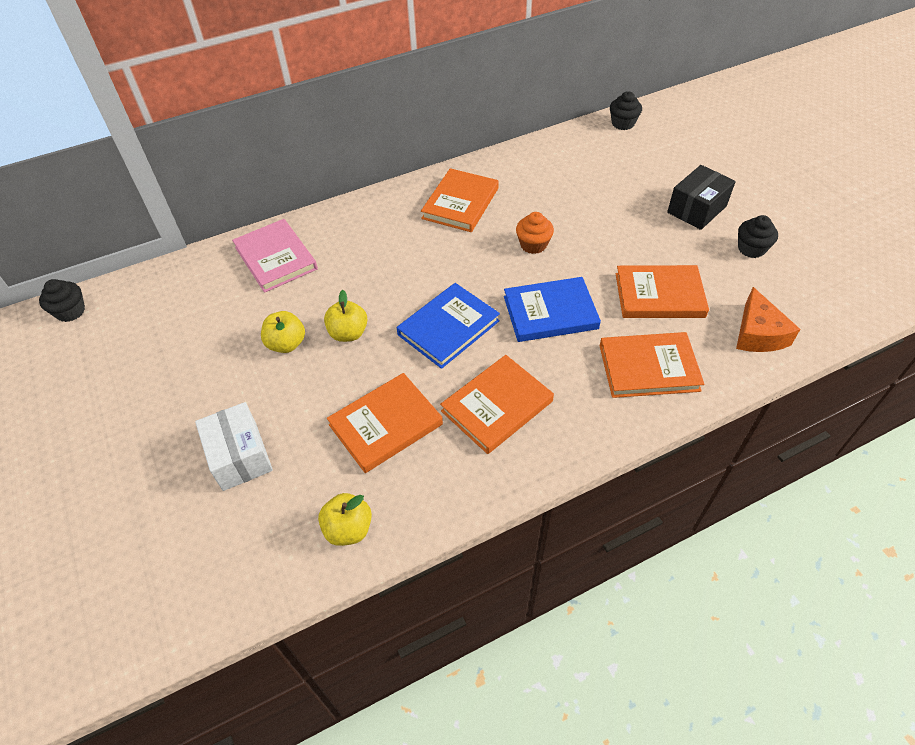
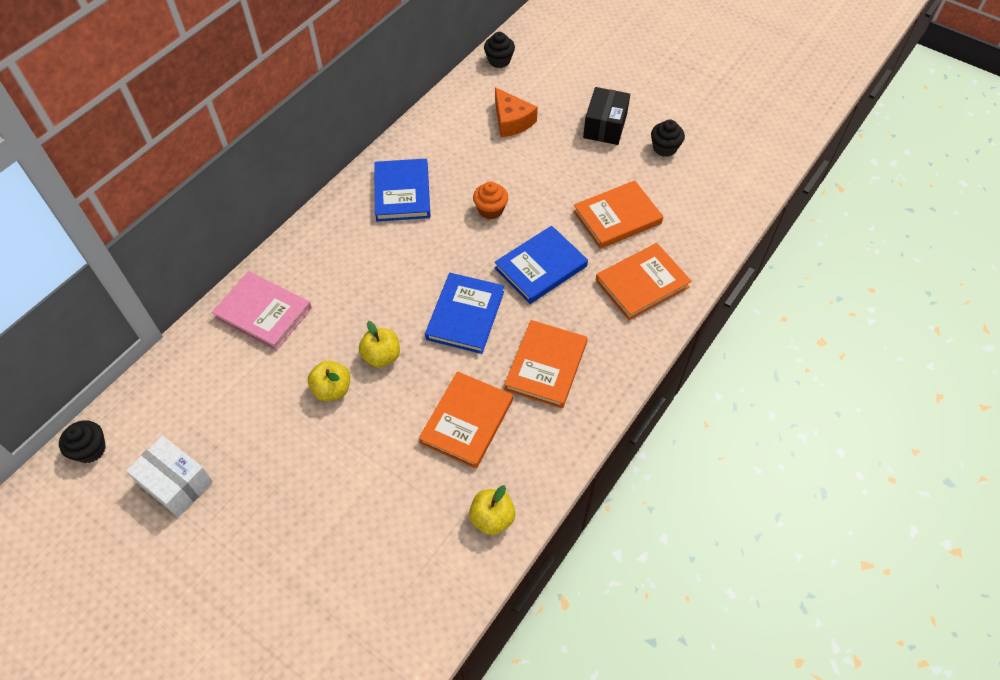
camera: 30 degrees left, 5 degrees up
(240, 456) = (361, 504): white box -> white box (176, 483)
(460, 203) = (402, 193): orange book -> blue book
(758, 333) = (705, 221): orange cheese -> orange cheese (511, 121)

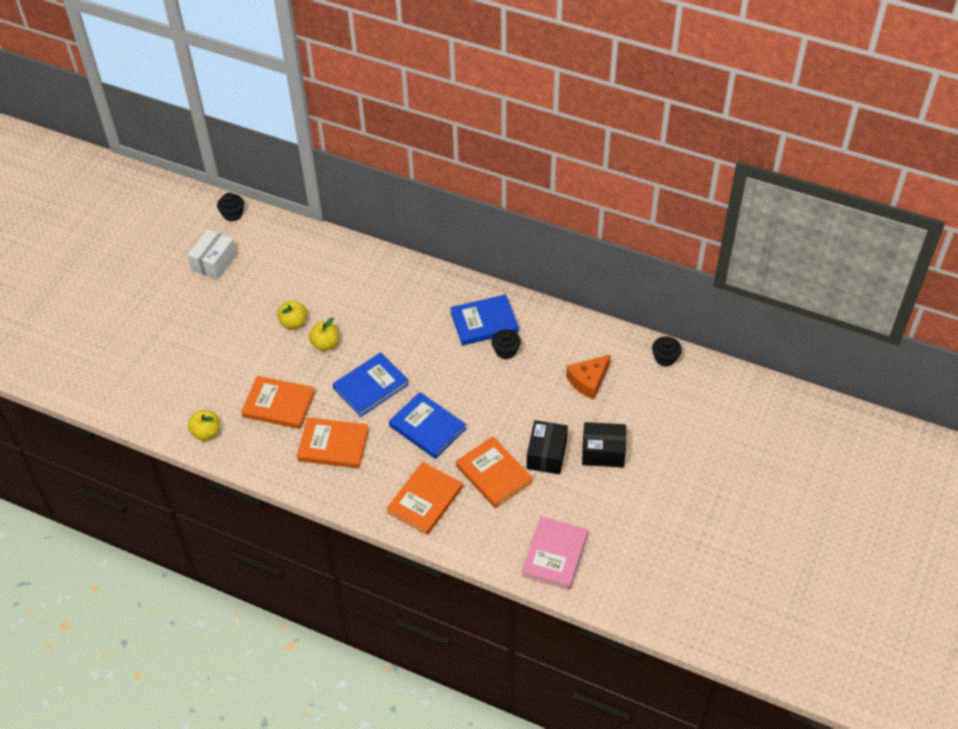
camera: 80 degrees right, 5 degrees down
(263, 313) = (351, 268): pink book -> pink book (554, 555)
(465, 315) = (371, 386): blue book -> blue book turned 45 degrees counterclockwise
(490, 210) = (480, 384): orange cupcake -> none
(599, 170) = (546, 454): none -> black box
(642, 284) = (425, 500): orange book -> orange book turned 75 degrees clockwise
(664, 148) = (588, 502): black cupcake -> black cupcake (506, 351)

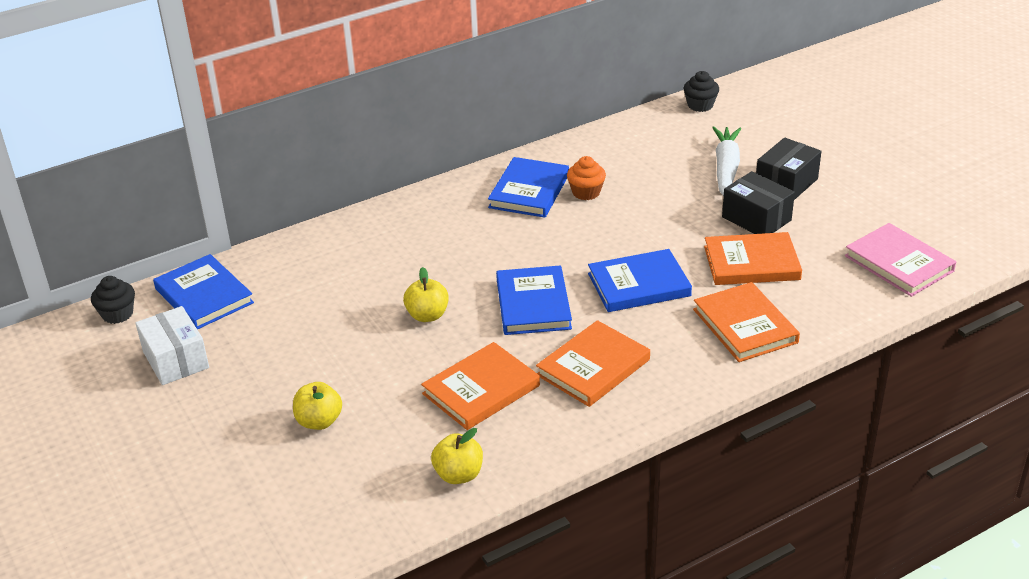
camera: 55 degrees left, 15 degrees down
(272, 238) = (204, 296): none -> blue book
(294, 323) = (363, 328): yellow apple -> yellow apple (319, 421)
(506, 351) = (586, 192): black cupcake -> orange cupcake
(588, 381) = (682, 158): orange cheese -> none
(595, 410) = (726, 168): none -> white carrot

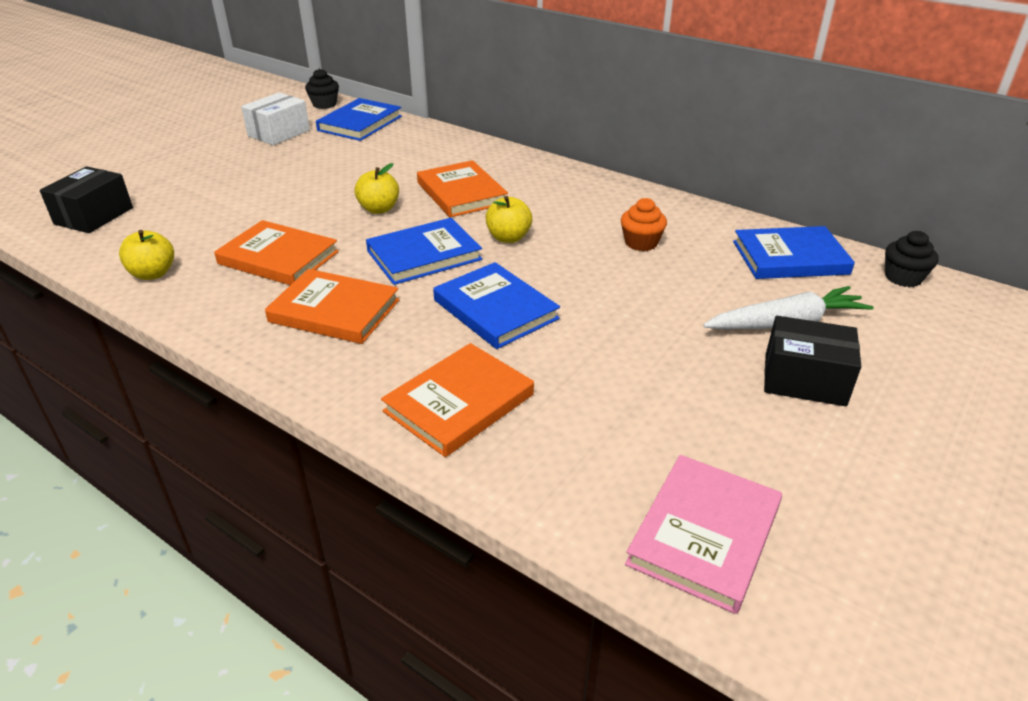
camera: 65 degrees right, 0 degrees up
(319, 421) = (217, 198): yellow apple -> yellow apple (508, 238)
(529, 191) = (613, 213): blue book -> blue book (790, 258)
(751, 263) = (595, 383): orange book -> orange book (461, 193)
(756, 219) = (697, 369): black box -> black box (94, 216)

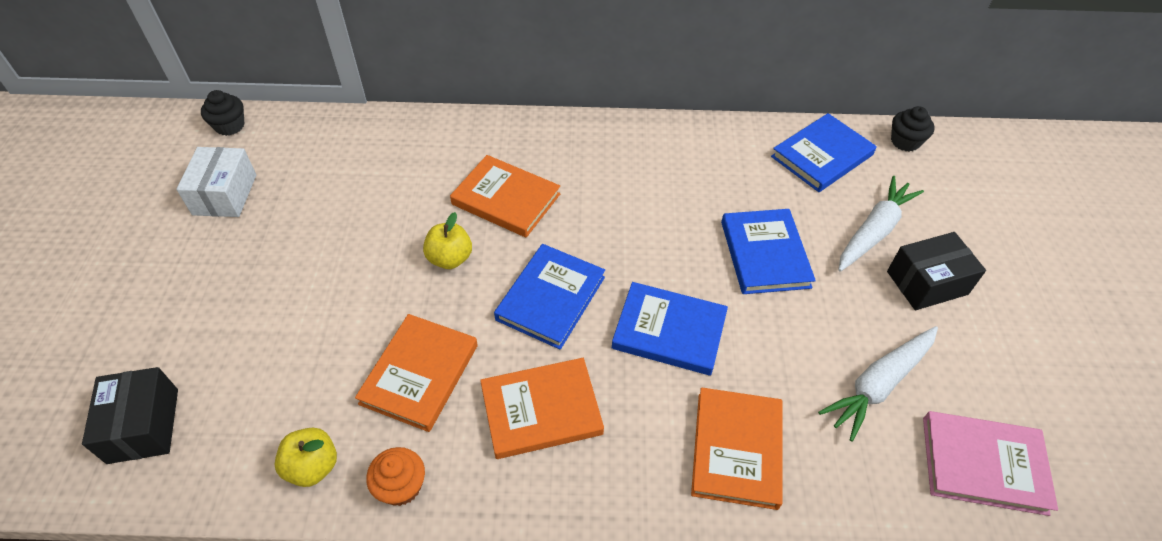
camera: 35 degrees left, 15 degrees up
(278, 258) = (419, 374): orange book -> orange book turned 60 degrees counterclockwise
(360, 123) = (303, 141): blue book -> blue book (765, 254)
(508, 238) = (600, 238): yellow apple -> none
(641, 243) = (708, 191): orange cupcake -> orange cupcake (401, 486)
(656, 425) = (879, 384): none -> white carrot
(704, 535) = (983, 464): pink book -> pink book turned 75 degrees counterclockwise

